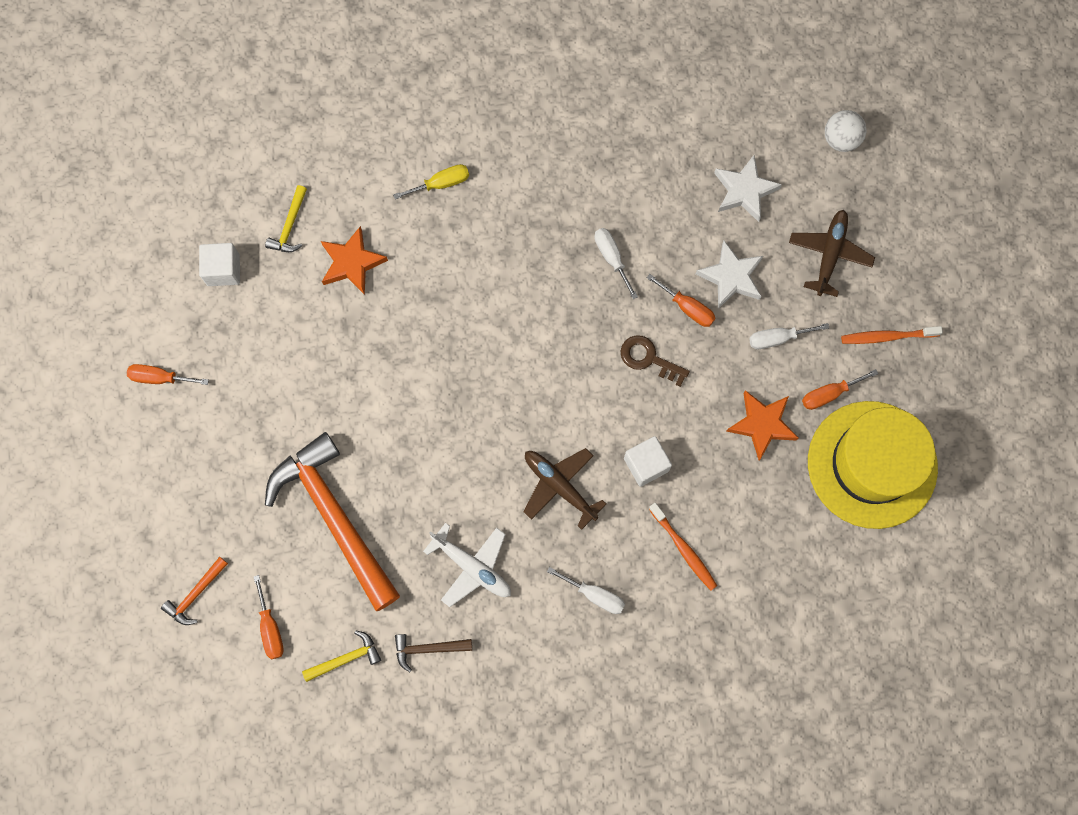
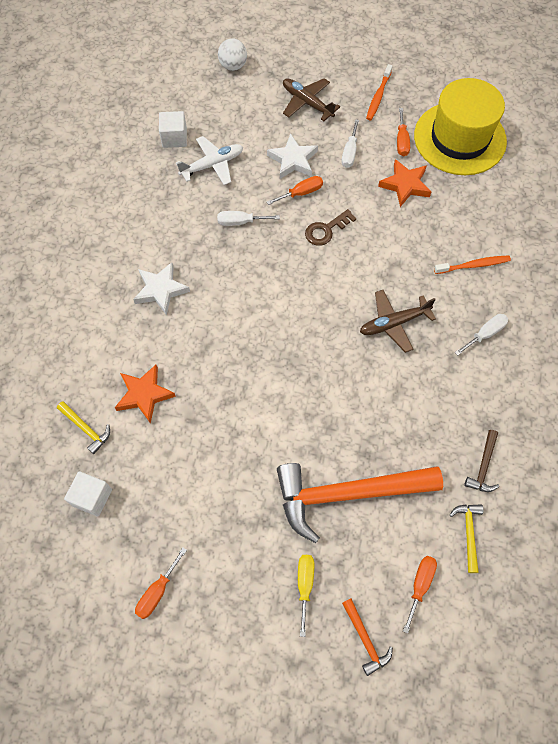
camera: 65 degrees left, 10 degrees down
(270, 628) = (420, 585): orange screwdriver -> orange screwdriver turned 75 degrees counterclockwise
(441, 183) = (119, 306): yellow screwdriver -> yellow screwdriver (304, 585)
(472, 567) = (431, 407): white plane -> white plane (212, 165)
(646, 464) = (402, 263): white cube -> white cube (174, 138)
(744, 191) = (237, 128): white star -> white star (161, 290)

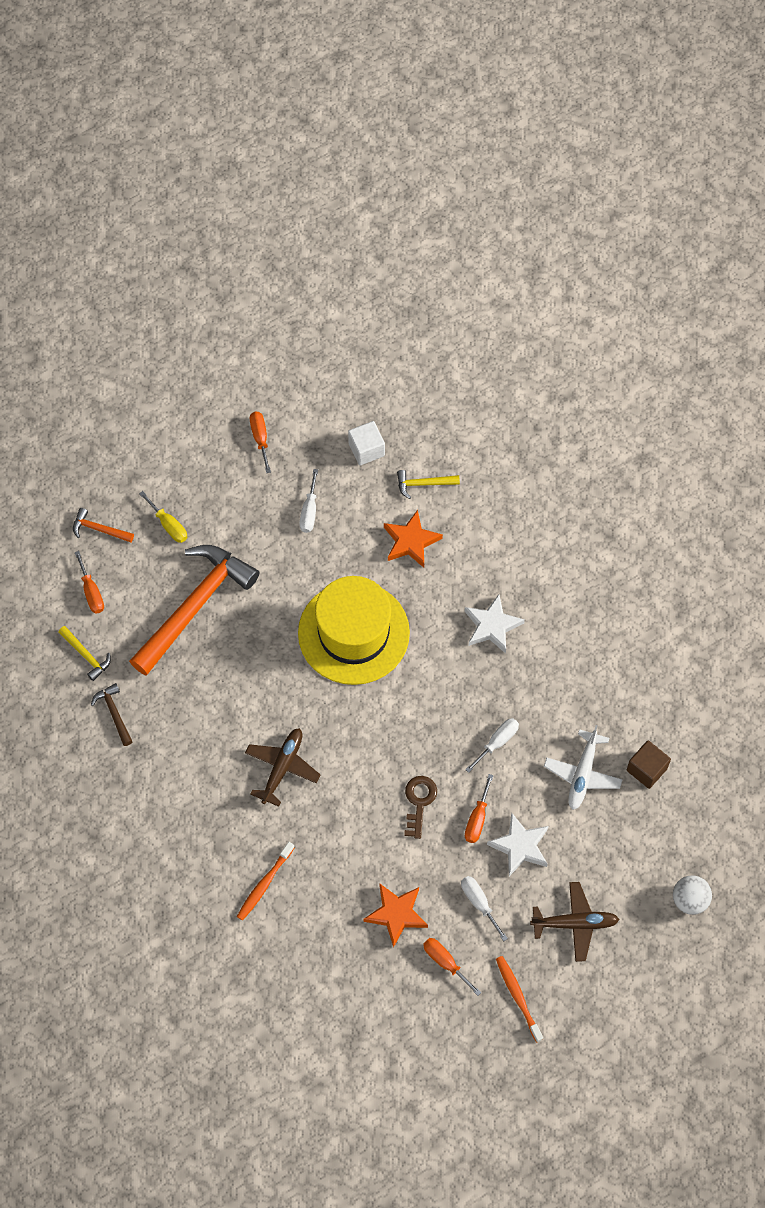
camera: 135 degrees right, 0 degrees up
(174, 138) = (646, 769): white cube -> brown cube
(459, 138) = (395, 1018): yellow hat -> yellow hat (353, 633)
(485, 334) = (201, 826): white screwdriver -> white screwdriver (309, 511)

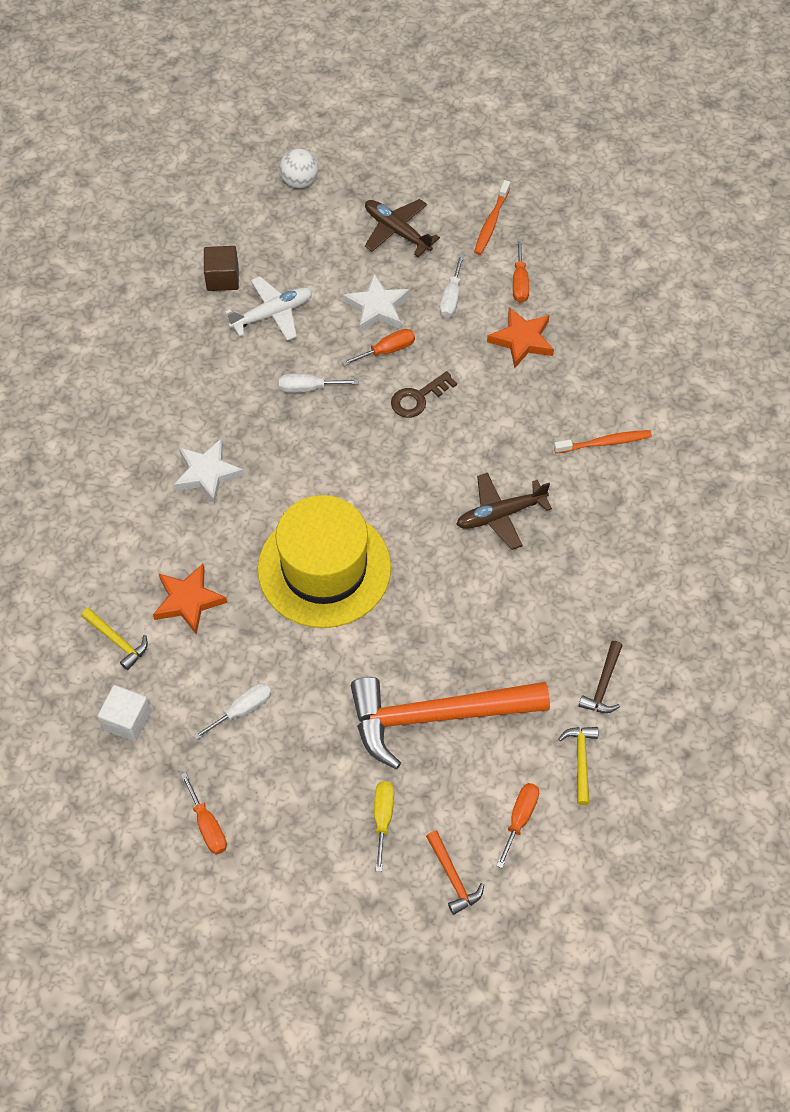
camera: 135 degrees left, 5 degrees down
(260, 438) = (207, 825): orange screwdriver -> orange screwdriver turned 60 degrees counterclockwise

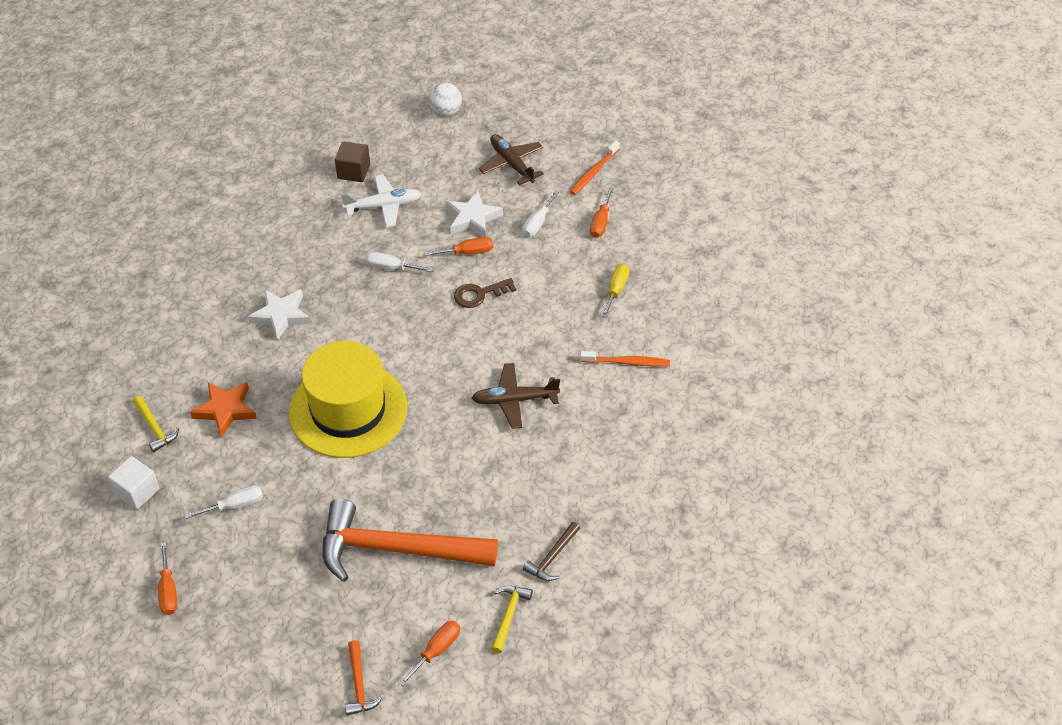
camera: 15 degrees right, 10 degrees down
(383, 818) = (318, 621): yellow screwdriver -> yellow screwdriver (616, 290)
(522, 340) = (585, 267): orange star -> none

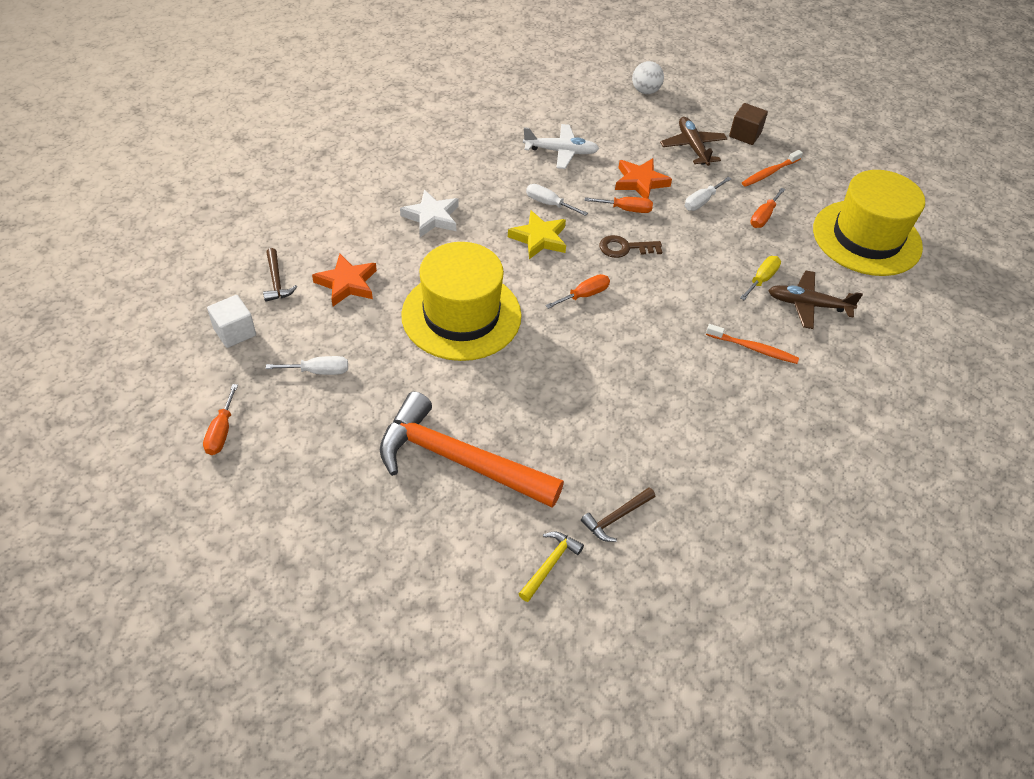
camera: 15 degrees right, 0 degrees up
(155, 428) = (276, 281): yellow hammer -> brown hammer
(354, 171) = (544, 118): brown cube -> brown cube (745, 134)
(359, 685) = (367, 587): orange hammer -> none
(394, 308) = (539, 238): none -> yellow star
(436, 650) = (461, 577): orange screwdriver -> orange screwdriver (584, 295)
(472, 218) = (640, 182): white star -> orange star
(514, 400) = (627, 352): brown plane -> brown plane (808, 305)
(701, 218) = (866, 238): none -> yellow hat

